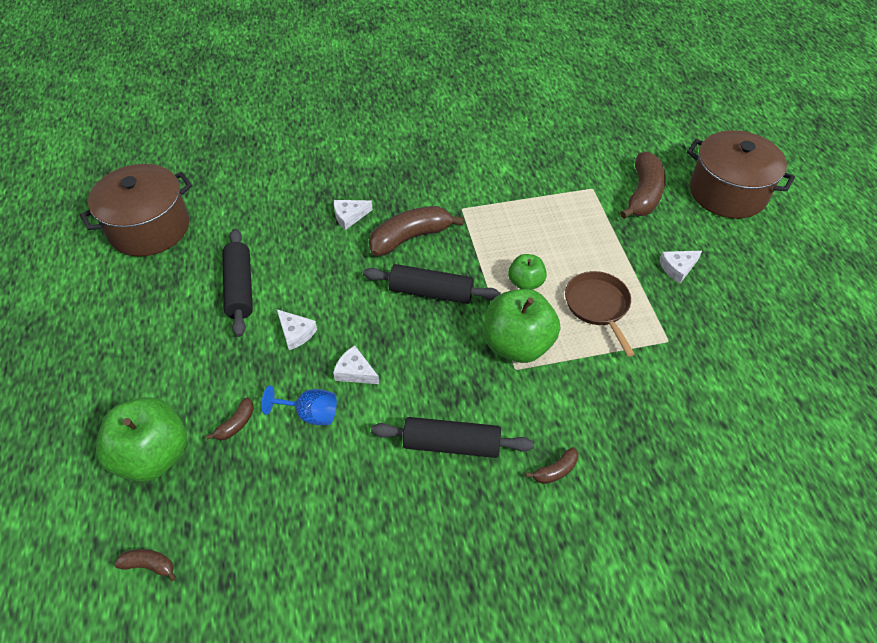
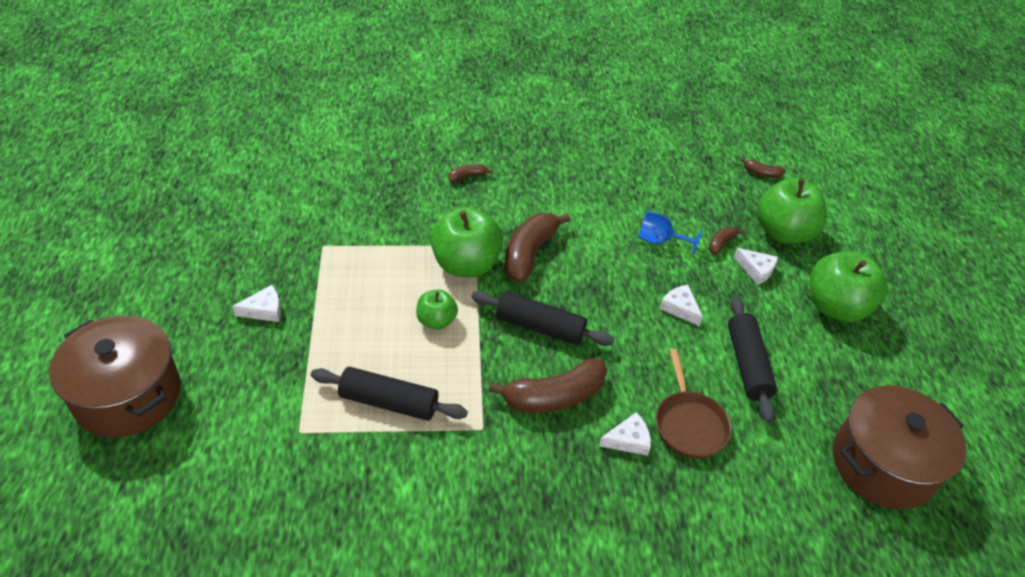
camera: 175 degrees left, 5 degrees down
(129, 362) = (835, 307): none -> green apple
(355, 372) = (621, 266): white cheese -> white cheese (756, 270)
(451, 444) = (543, 204): black rolling pin -> black rolling pin (389, 402)
(598, 306) = (372, 285): brown pan -> brown pan (689, 423)
(643, 194) = (238, 410): brown banana -> brown banana (529, 253)

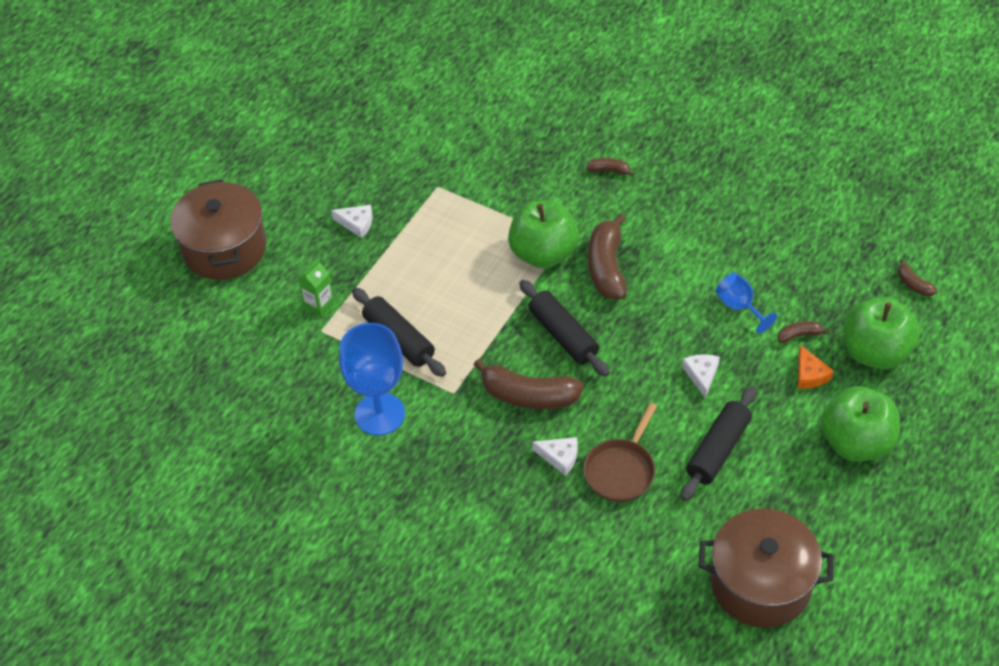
camera: 40 degrees right, 5 degrees up
(279, 406) = (319, 305): none -> green carton
(425, 488) = (379, 414): none -> blue goblet
(436, 321) = (482, 291): green apple -> none
(529, 253) = (606, 267): brown banana -> brown banana turned 60 degrees counterclockwise
(756, 270) = (809, 374): white cheese -> orange cheese

